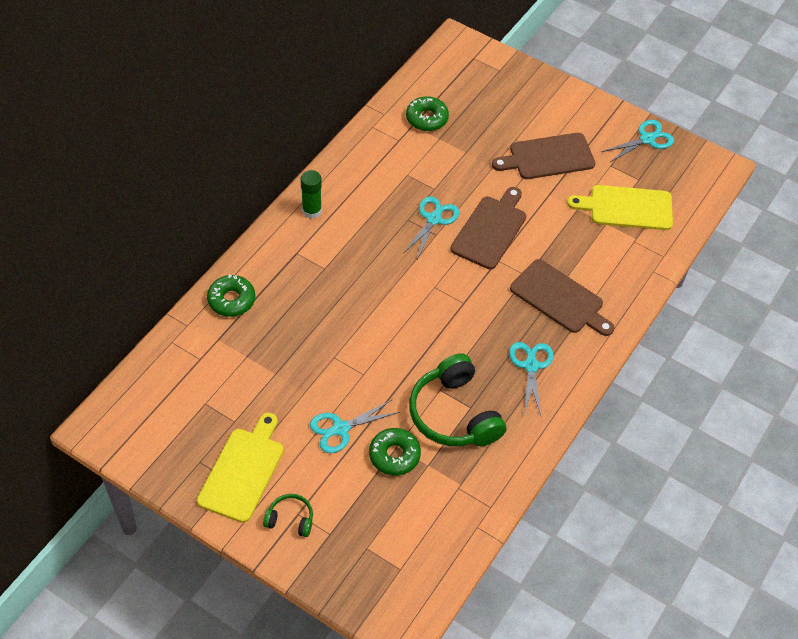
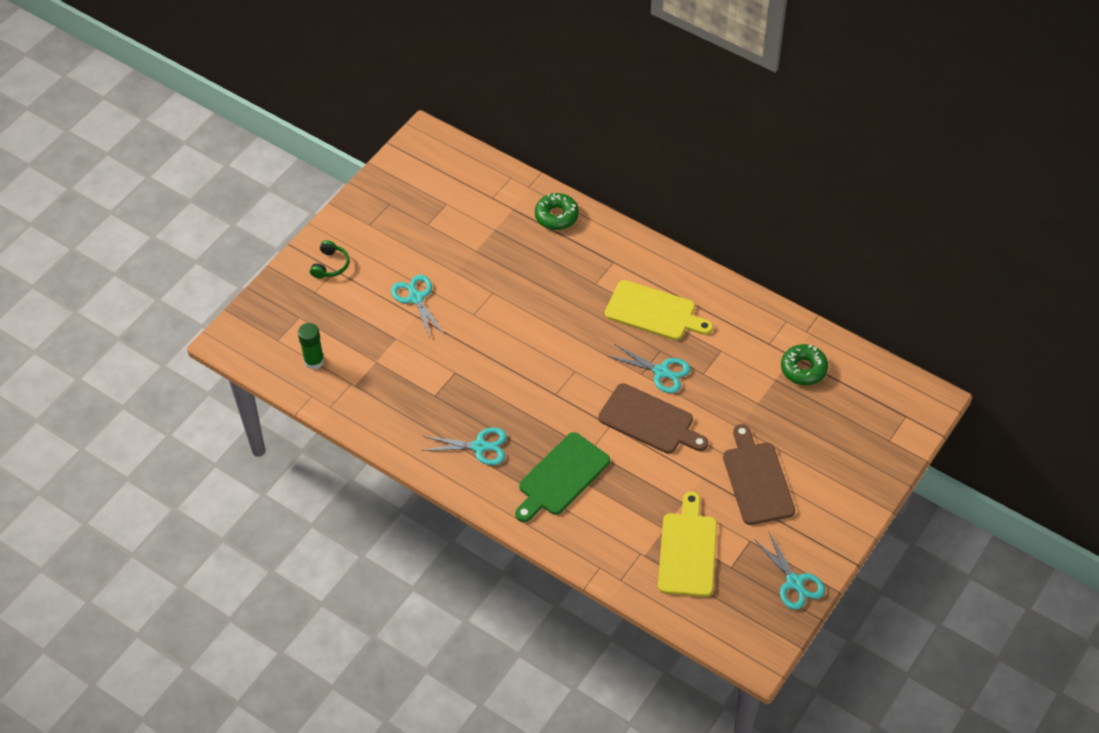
camera: 95 degrees right, 0 degrees up
(243, 471) = (378, 232): yellow cutting board -> yellow cutting board (654, 312)
(312, 211) = (666, 272): green glue stick -> green glue stick (314, 361)
(394, 455) = (387, 337): green donut -> none
(454, 414) = (427, 382): green headphones -> none
(560, 299) = (561, 477): brown cutting board -> green cutting board

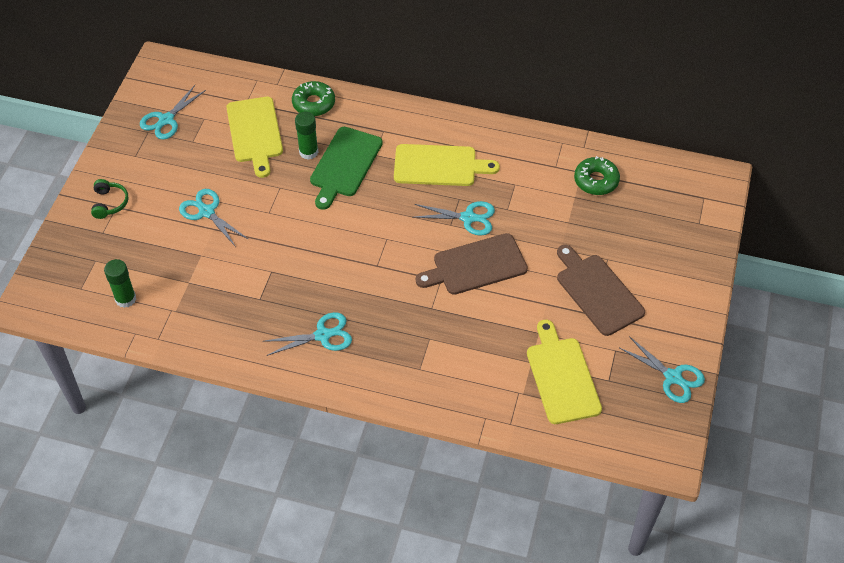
camera: 20 degrees left, 0 degrees up
(410, 196) = (166, 120): none -> turquoise scissors
(489, 231) = (255, 133): none -> yellow cutting board
(533, 264) = (308, 152): none -> green glue stick
(561, 477) = (413, 342): green cutting board -> green cutting board (344, 165)
(649, 421) = (476, 265): brown cutting board -> brown cutting board turned 150 degrees clockwise

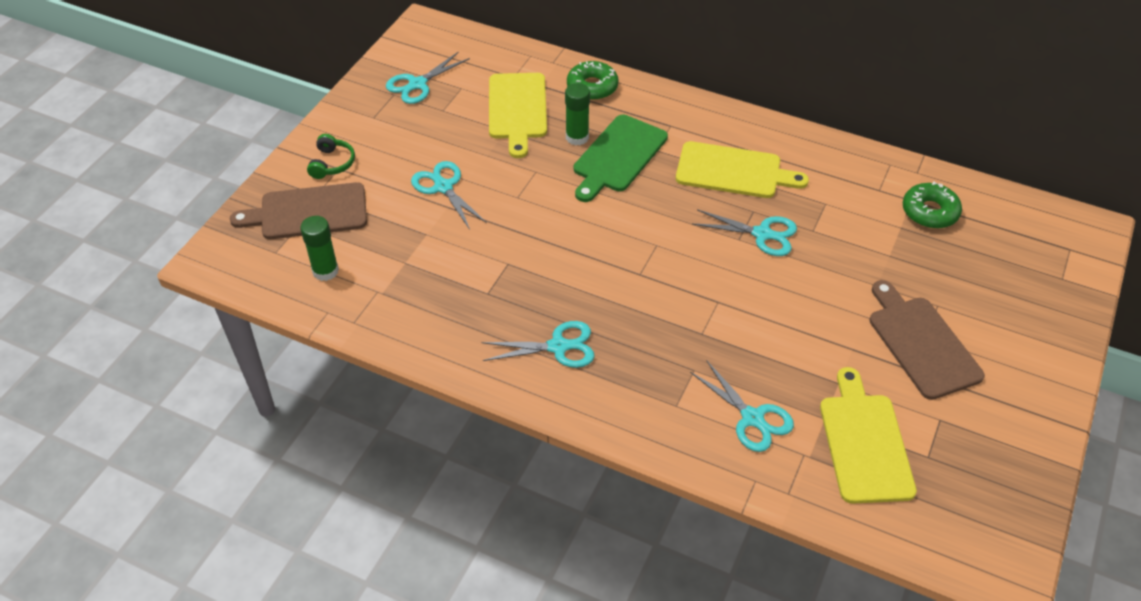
camera: 10 degrees right, 5 degrees down
(476, 265) = (765, 290): brown cutting board -> brown cutting board (308, 212)
(673, 377) = (1018, 465): turquoise scissors -> turquoise scissors (752, 418)

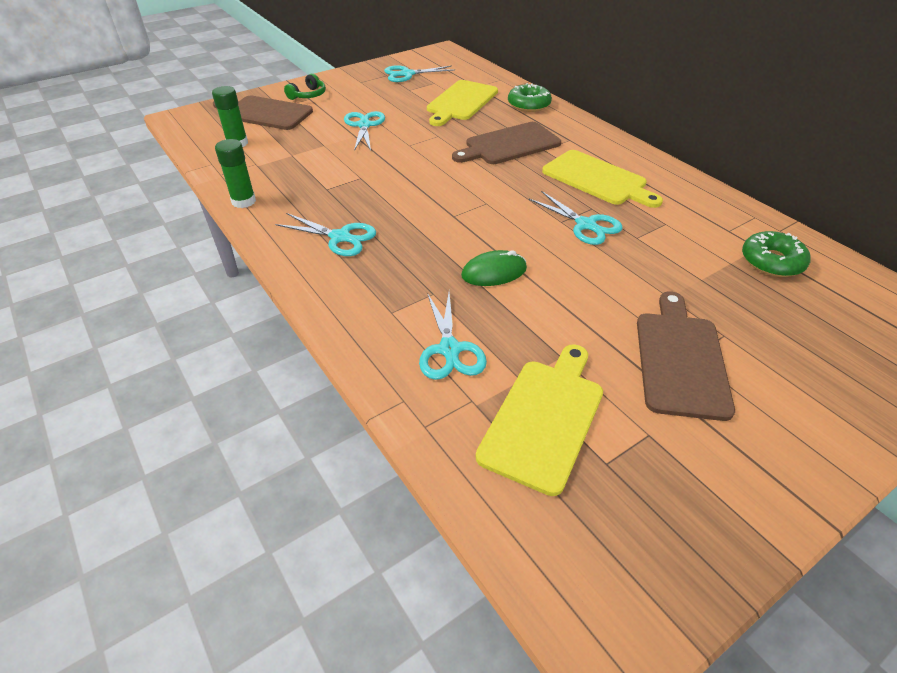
camera: 30 degrees right, 5 degrees down
(577, 137) = (488, 127): green glue stick -> green glue stick (243, 201)
(618, 156) = (509, 145): green cutting board -> brown cutting board
(726, 323) = (494, 272): none -> green mouse

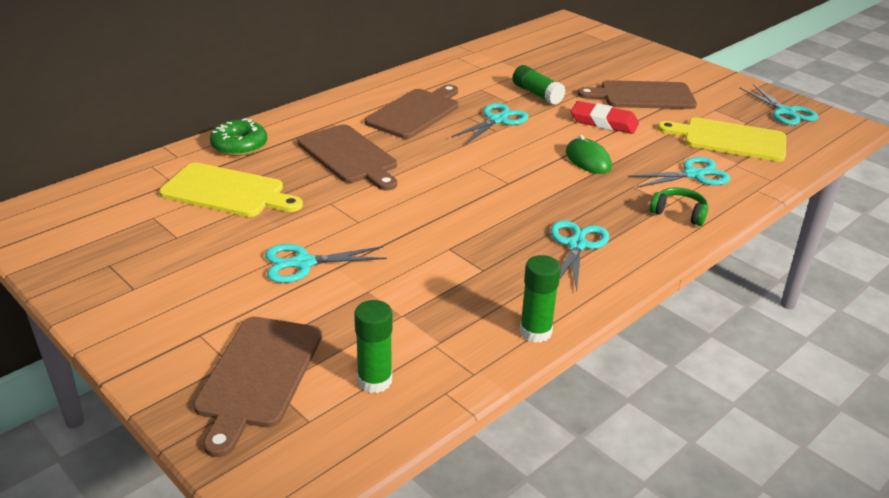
camera: 100 degrees left, 10 degrees down
(308, 95) = (185, 338): green headphones -> green headphones (679, 213)
(407, 74) = (112, 244): turquoise scissors -> turquoise scissors (786, 112)
(589, 303) = (604, 122): none -> red eraser
(597, 179) = (415, 112): yellow cutting board -> brown cutting board
(661, 262) = (537, 94): none -> green glue stick
(772, 261) = (517, 59): green donut -> none

